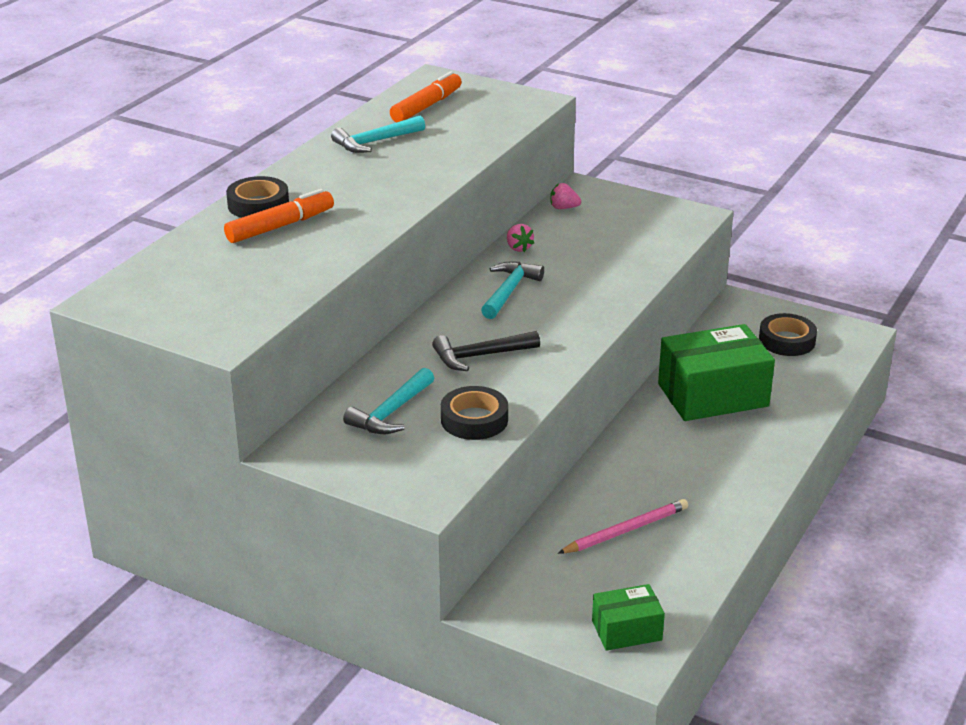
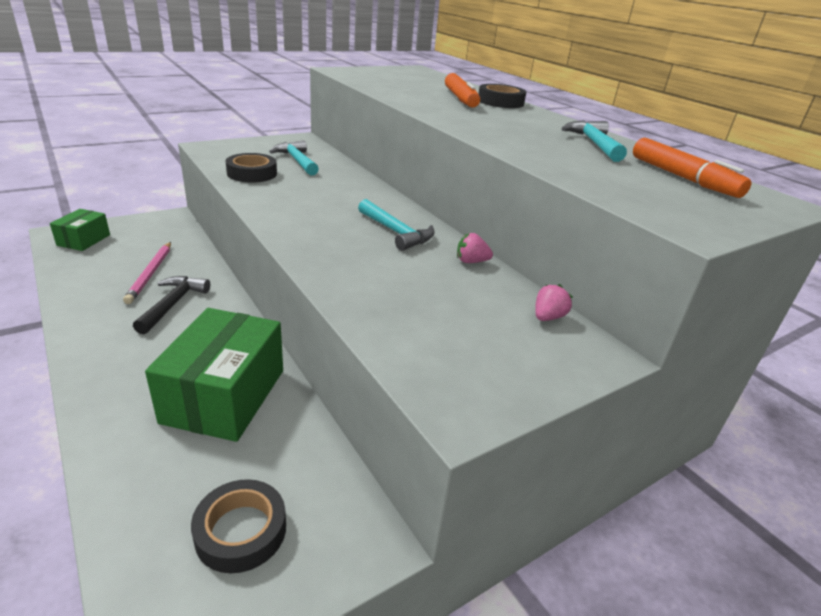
camera: 115 degrees right, 0 degrees up
(480, 356) = (318, 195): black hammer -> black hammer (173, 304)

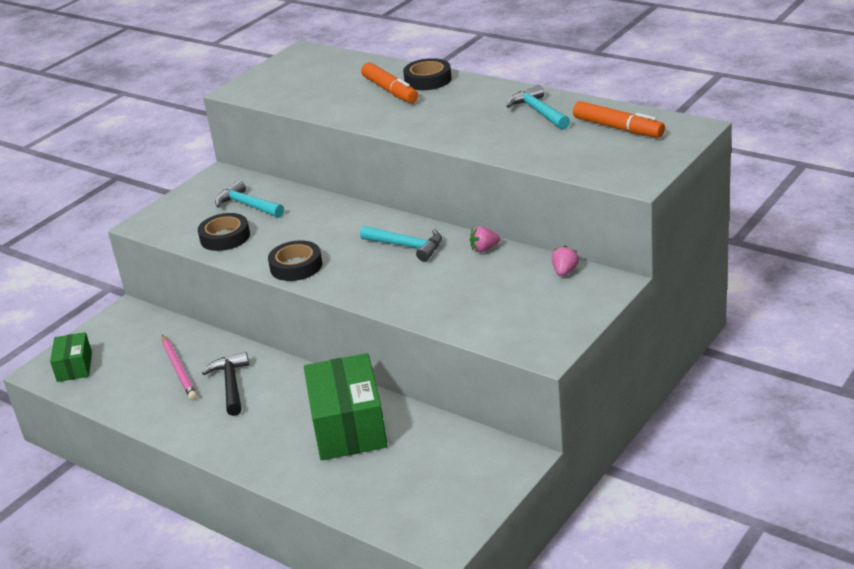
camera: 15 degrees left, 0 degrees up
(241, 531) = (436, 485): black tape -> black tape (296, 266)

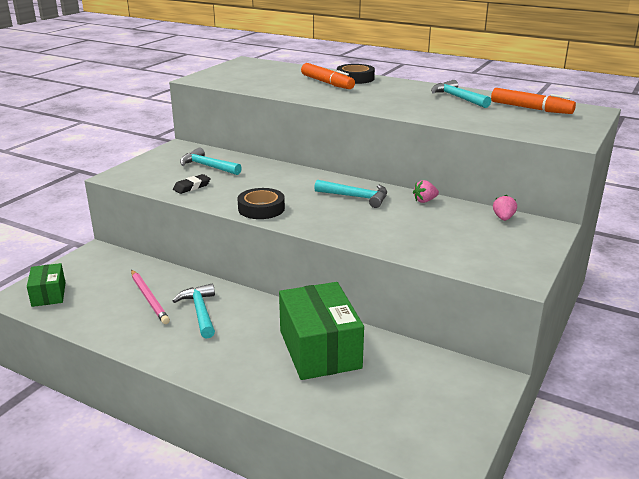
camera: 10 degrees left, 5 degrees down
(225, 237) = (192, 187): black tape -> black eraser
(231, 385) = (200, 312): black hammer -> turquoise hammer

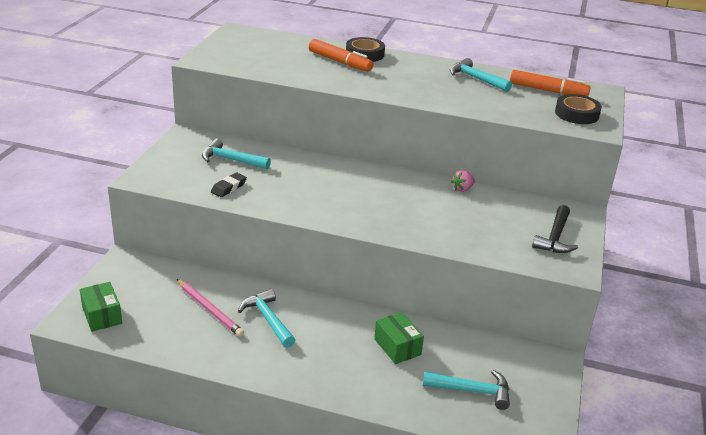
camera: 15 degrees left, 5 degrees up
(261, 208) = (312, 210): black tape -> black tape (576, 114)
(319, 349) = (397, 347): green box -> green box, size x0.53
(356, 197) = (397, 189): turquoise hammer -> turquoise hammer (472, 391)
(503, 218) = (539, 204): pink strawberry -> none
(509, 248) = (555, 237): none -> black hammer

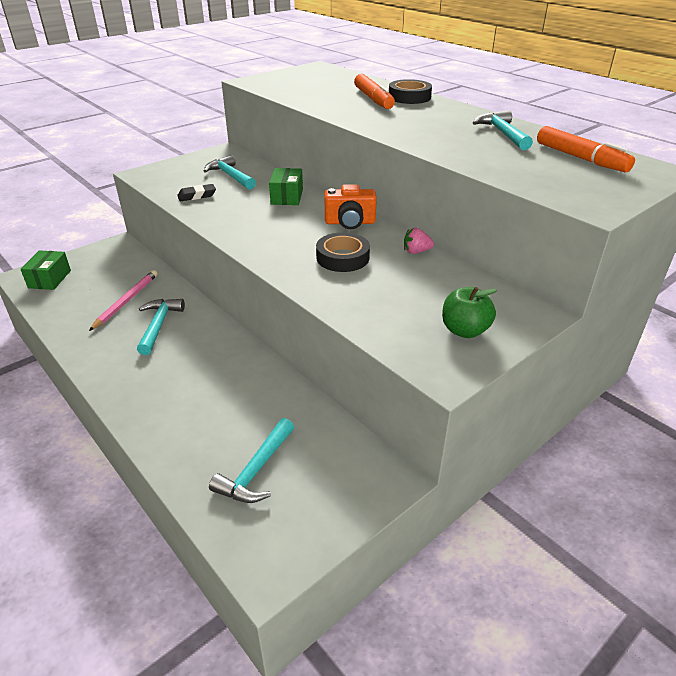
camera: 35 degrees right, 5 degrees up
(210, 309) = (126, 301): pink pencil -> pink pencil turned 150 degrees counterclockwise
(387, 178) = (350, 222): none -> orange camera
(397, 347) = (237, 393): green box -> green box (287, 197)
(472, 391) = (256, 470): turquoise hammer -> turquoise hammer turned 75 degrees clockwise
(555, 237) = (464, 330): black hammer -> green apple
(576, 114) = (587, 186): black tape -> black tape (342, 258)

